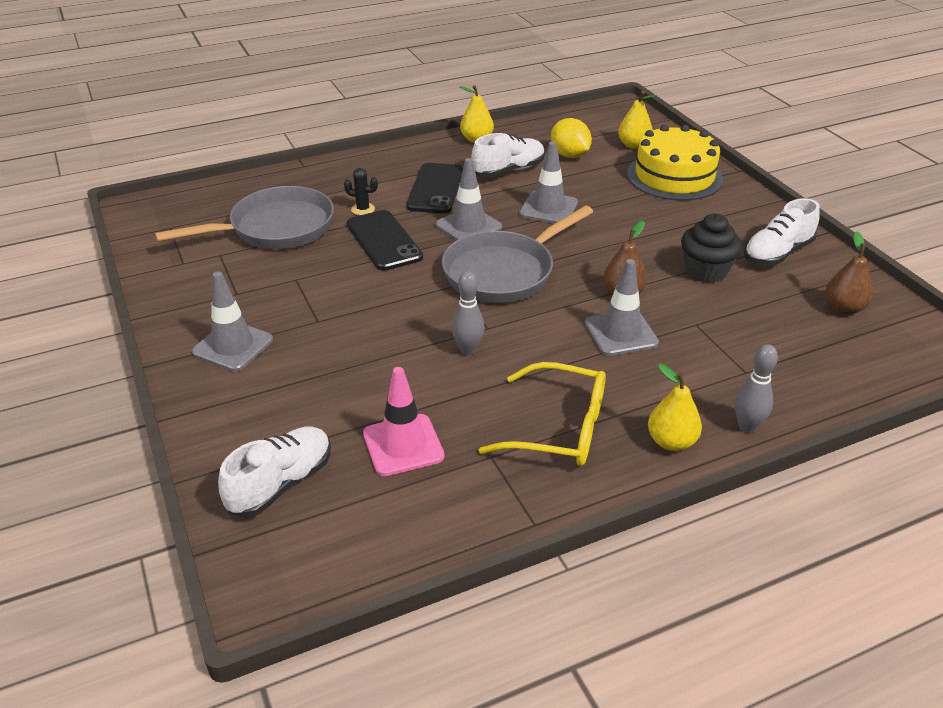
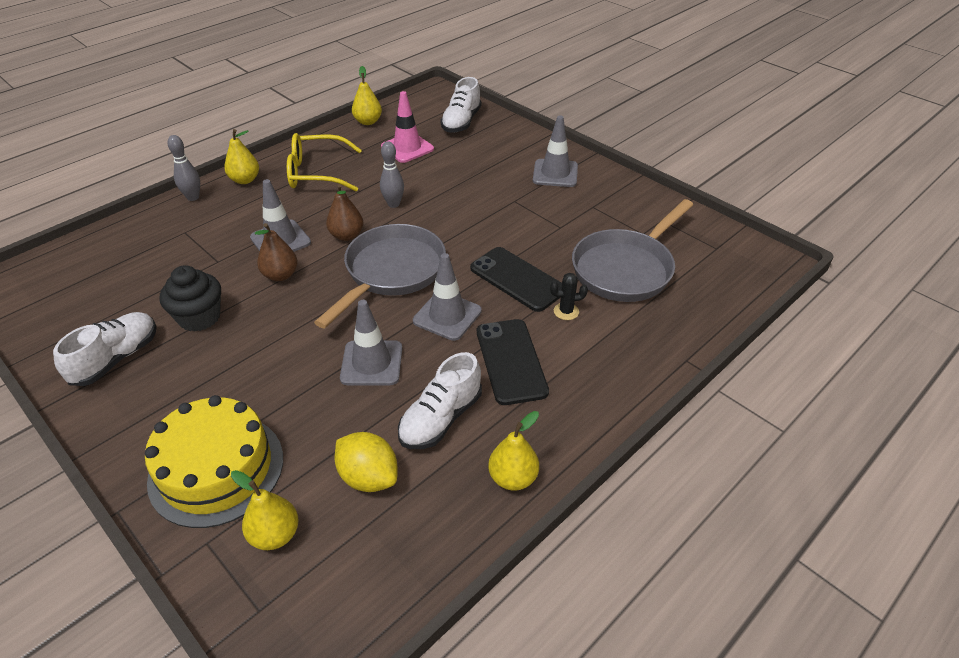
camera: 160 degrees right, 5 degrees up
(441, 531) = (368, 122): none -> yellow pear
(843, 308) = (76, 306): brown pear -> brown pear (347, 235)

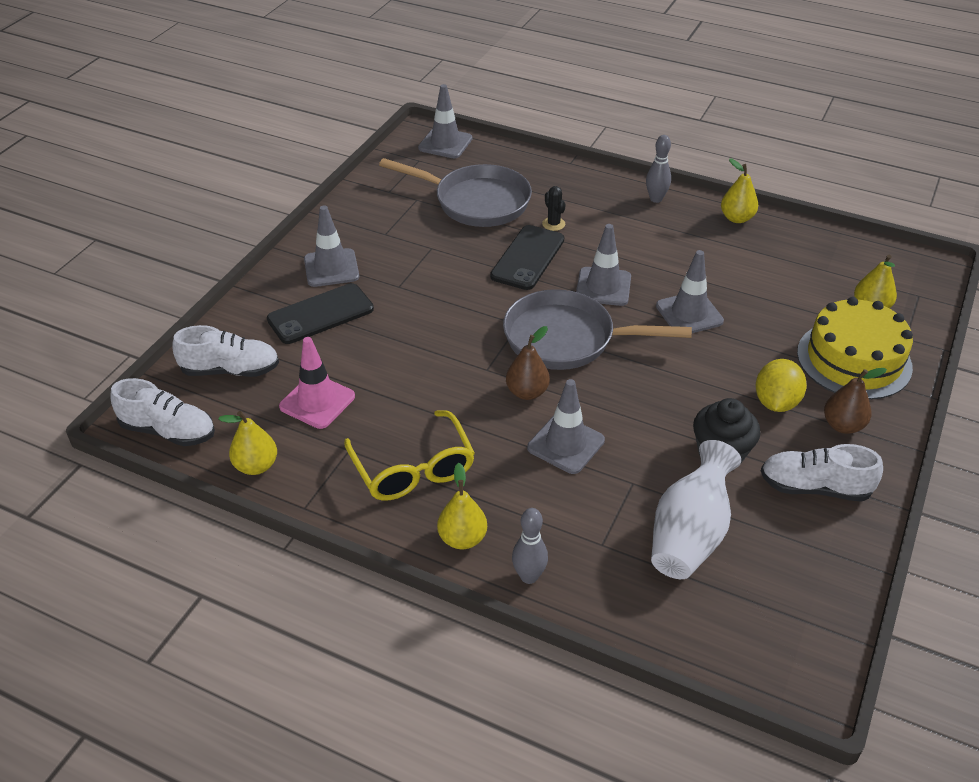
camera: 110 degrees left, 0 degrees up
(150, 273) = (689, 535): none -> white vase
(280, 275) = (621, 418): brown pear -> brown pear (843, 425)
(368, 477) = (792, 280): yellow lemon -> yellow lemon (776, 402)
(393, 204) = (449, 374): grey bowling pin -> grey bowling pin (656, 199)
(441, 418) = (714, 261): white shoe -> white shoe (168, 431)
(511, 361) = (631, 241): black phone -> black phone (320, 314)
(748, 272) = (445, 143): none -> grey traffic cone

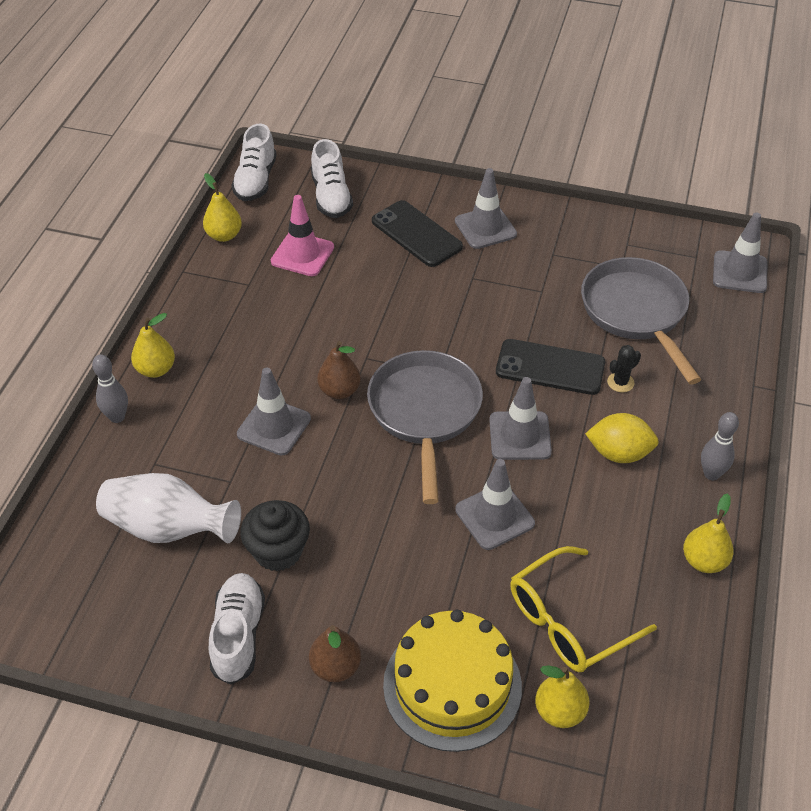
camera: 80 degrees right, 5 degrees up
(412, 468) = (232, 326): yellow glasses -> yellow glasses (569, 620)
(476, 202) = (636, 313): grey pan -> grey pan turned 150 degrees clockwise
(776, 402) = (362, 601): yellow lemon -> yellow lemon (619, 453)

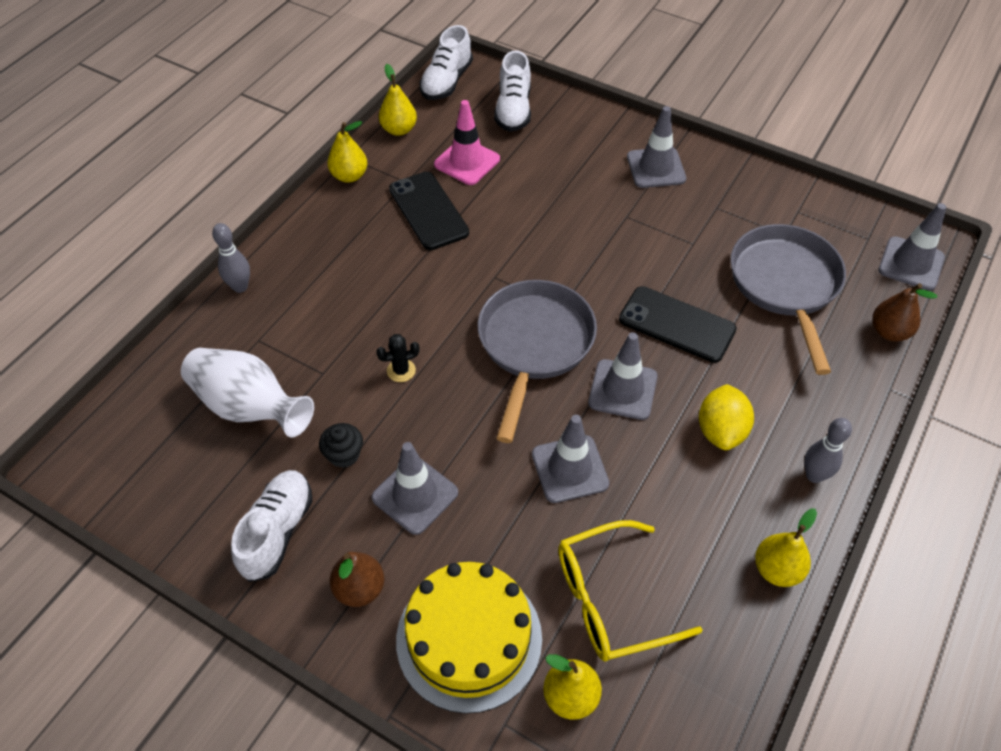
camera: 15 degrees right, 5 degrees up
(156, 369) = (291, 248): yellow pear -> yellow pear (349, 176)
(274, 426) = (382, 327): grey traffic cone -> grey traffic cone (415, 495)
(278, 551) = (344, 455): black cupcake -> black cupcake, size x0.63
(339, 390) = (457, 305): brown pear -> brown pear (889, 332)
(416, 234) = (584, 162): black phone -> black phone (428, 211)
(619, 453) = (721, 431): yellow lemon -> yellow lemon turned 75 degrees clockwise
(620, 382) = (746, 355): black cactus -> black cactus (401, 370)

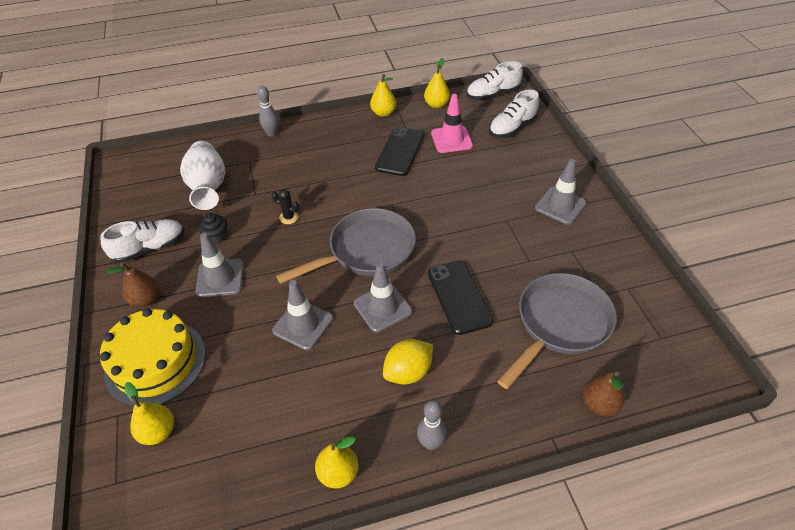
camera: 45 degrees right, 5 degrees down
(612, 599) = (237, 405): yellow glasses -> none
(911, 264) = (675, 376): grey traffic cone -> none

